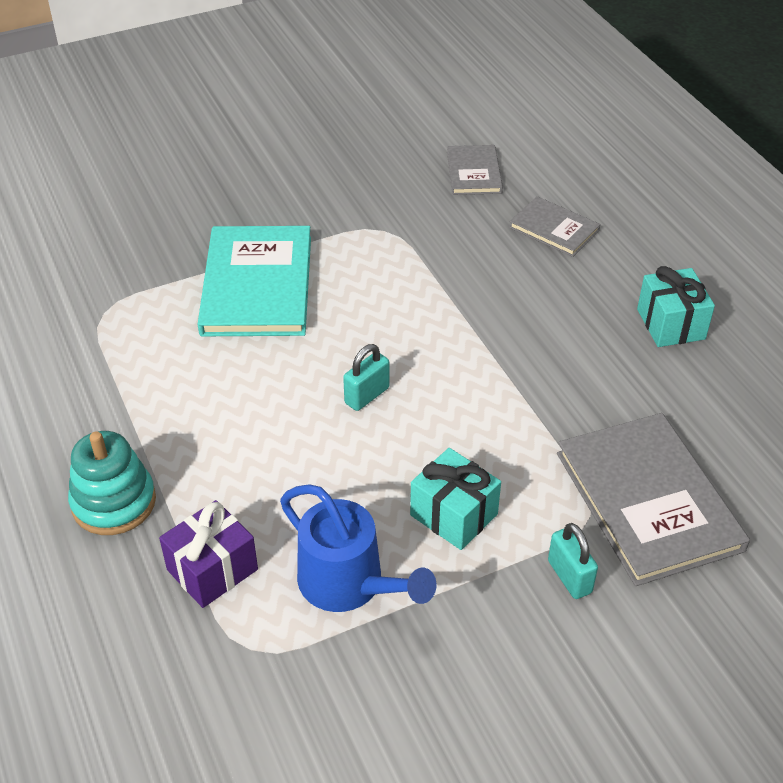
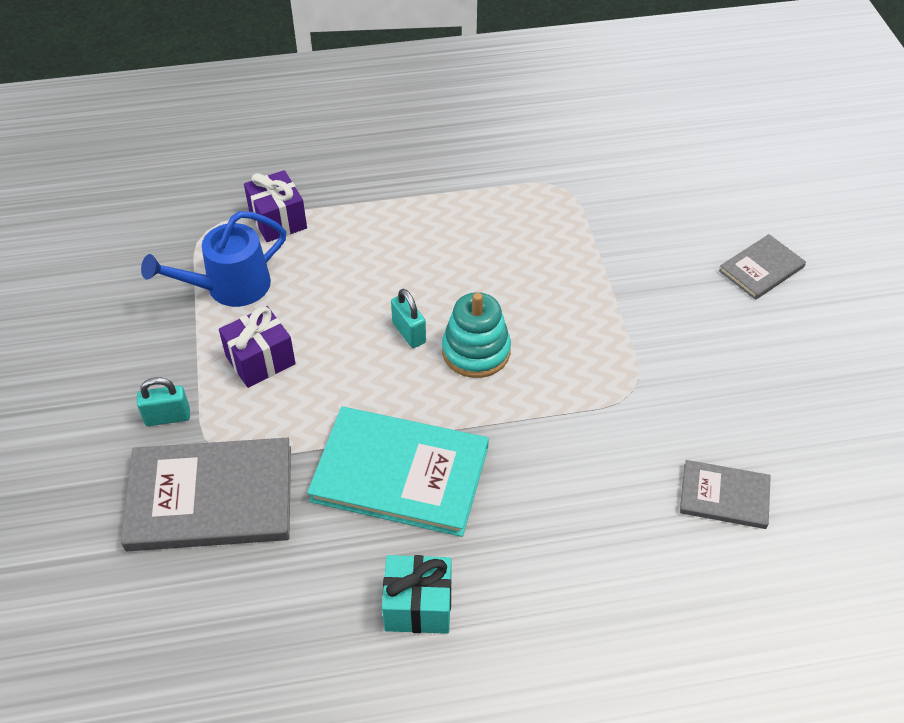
camera: 105 degrees right, 5 degrees up
(114, 502) = (359, 179): turquoise stacking toy -> turquoise stacking toy (476, 351)
(257, 285) = (572, 284): turquoise book -> turquoise book (400, 474)
(454, 514) = (260, 360): turquoise gift -> purple gift
(554, 229) = (604, 546): grey book -> grey book (761, 269)

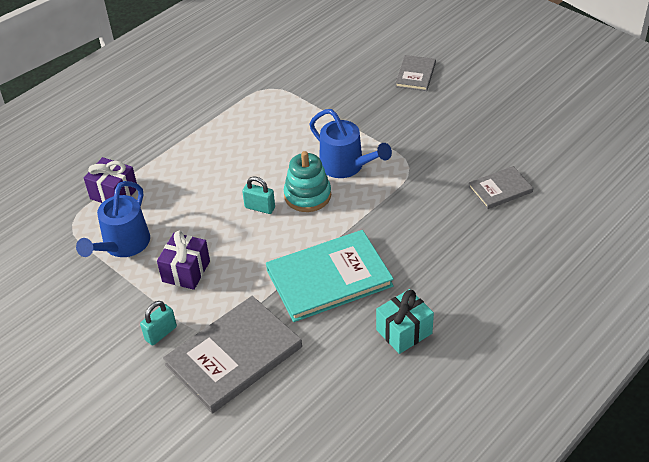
camera: 35 degrees left, 5 degrees down
(557, 342) = (346, 166): none -> blue watering can

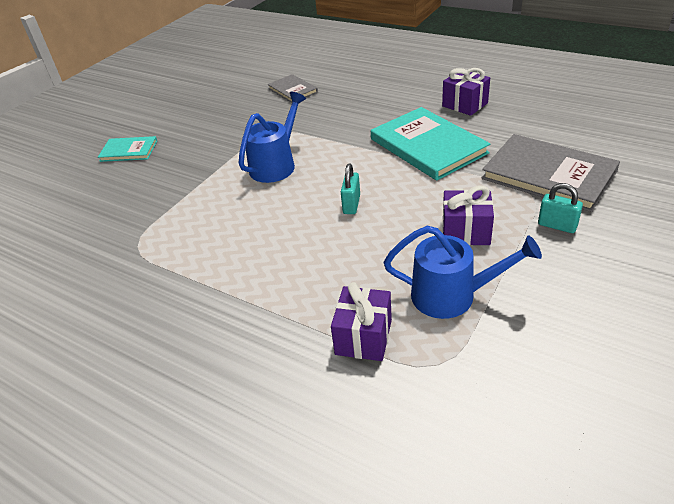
camera: 100 degrees left, 5 degrees down
(307, 195) = (324, 179): turquoise stacking toy -> none
(404, 331) = (465, 104): turquoise gift -> purple gift
(415, 75) = (129, 151): grey book -> turquoise book

